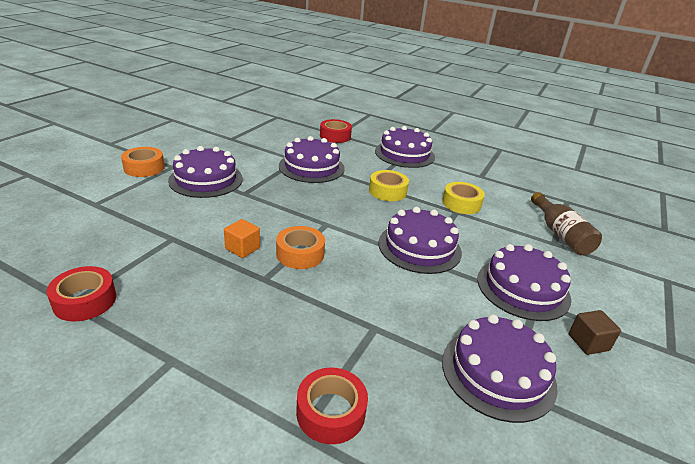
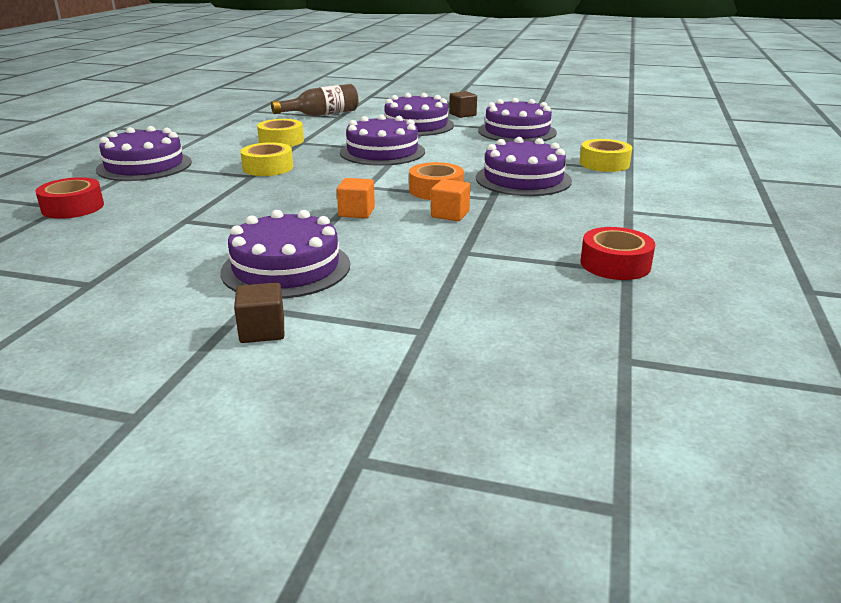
camera: 100 degrees left, 5 degrees down
(144, 168) = (262, 331): orange tape -> brown cube
(274, 211) = (356, 212): none -> orange cube
(311, 167) = (209, 209): purple cake -> purple cake (523, 179)
(331, 412) = (604, 164): red tape -> yellow tape

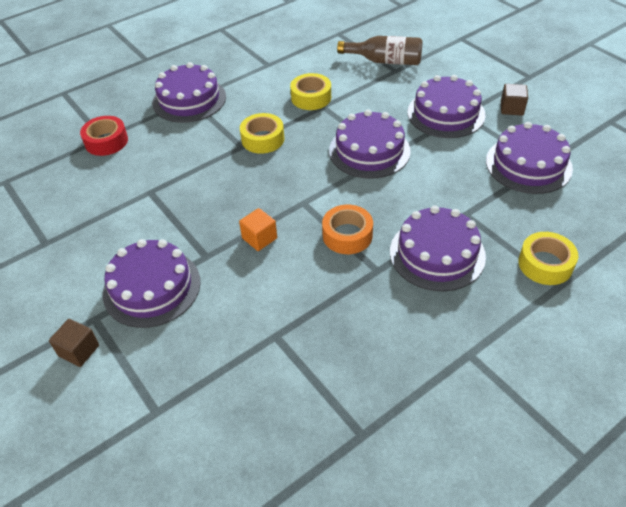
camera: 40 degrees right, 20 degrees up
(450, 214) = (320, 278): orange cube -> none
(615, 264) = (363, 421): red tape -> none

